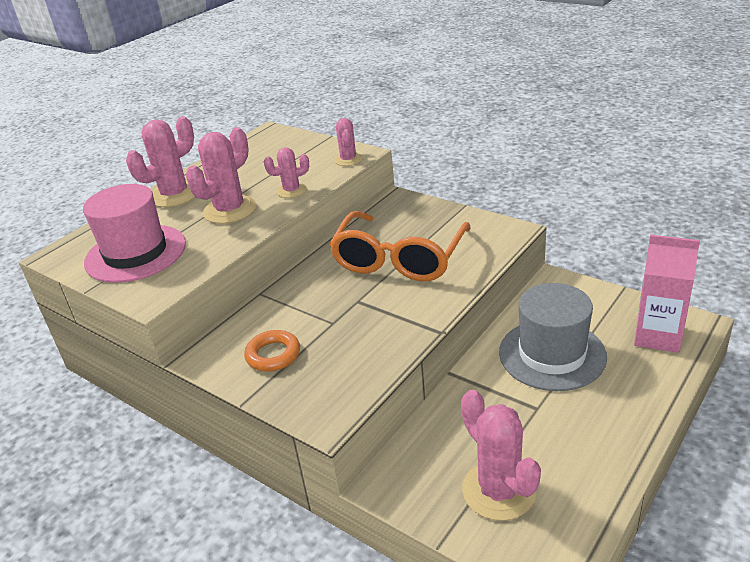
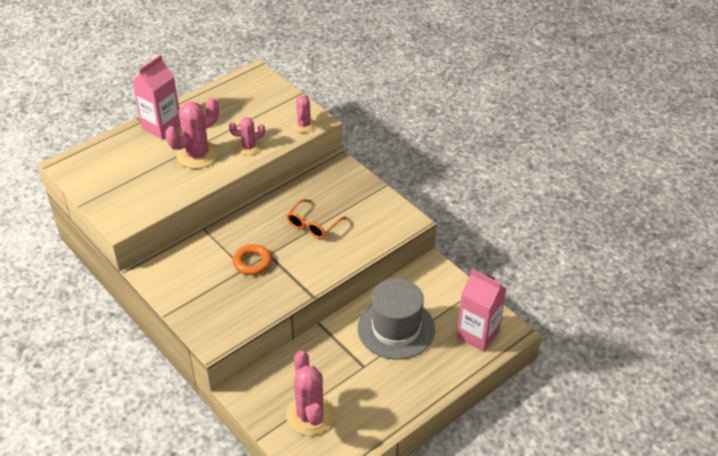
camera: 10 degrees right, 10 degrees up
(135, 253) = (120, 179): pink hat -> none
(174, 195) = (161, 126): pink cactus -> pink carton
(273, 355) = (195, 284): orange ring -> orange ring (252, 262)
(399, 259) = (313, 225): orange glasses -> orange glasses, size x0.52

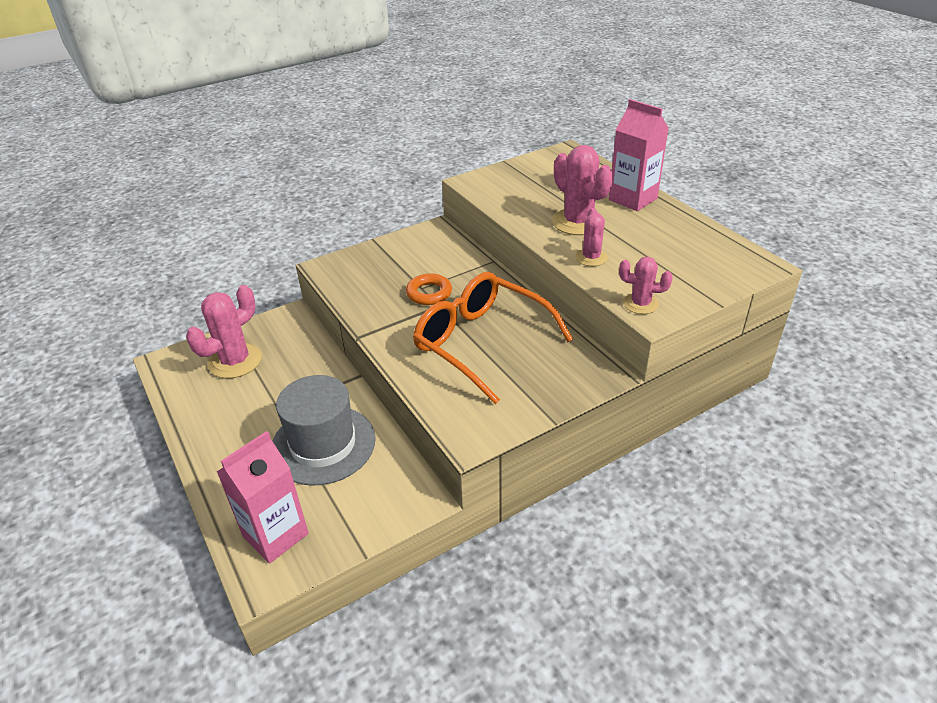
camera: 100 degrees right, 5 degrees down
(310, 415) = (235, 361): pink cactus -> pink cactus turned 45 degrees counterclockwise
(313, 225) = (481, 342): orange glasses -> orange glasses, size x1.93

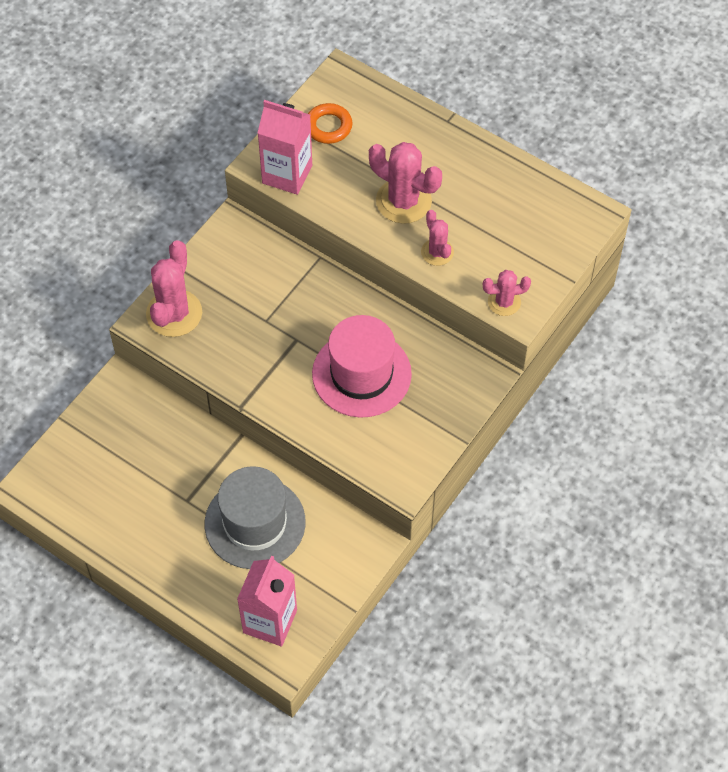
camera: 25 degrees left, 20 degrees up
(235, 361) = (103, 461): pink cactus -> pink cactus (174, 313)
(429, 293) = (278, 326): orange ring -> orange ring (328, 126)
(481, 342) = (361, 374): orange glasses -> pink hat
(632, 199) = (444, 145): pink carton -> pink carton (287, 174)

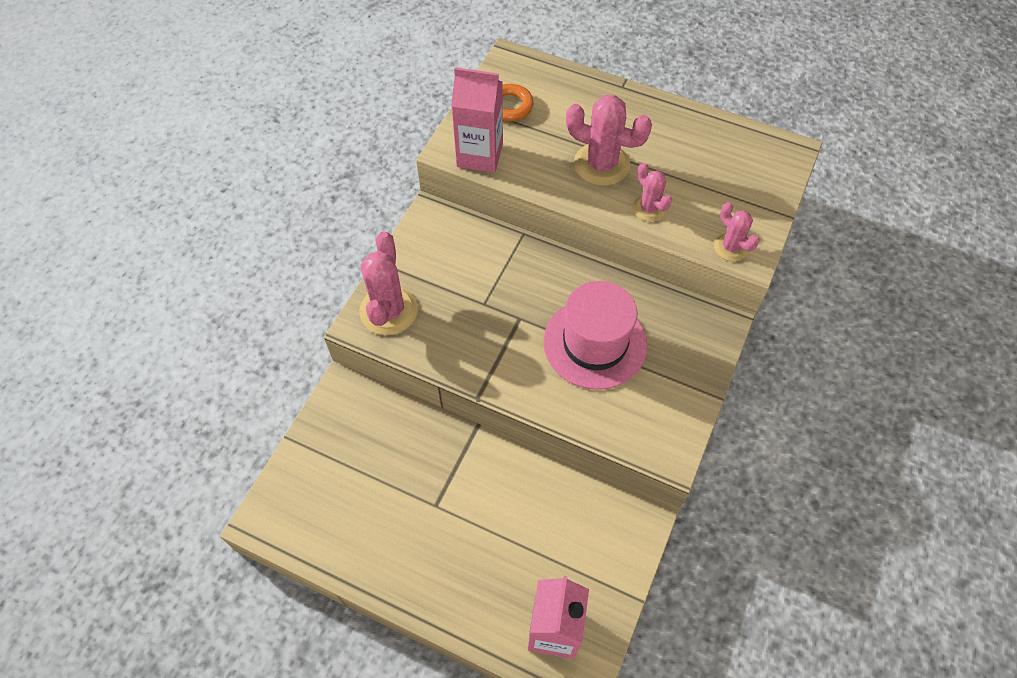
camera: 10 degrees left, 0 degrees up
(255, 523) = (513, 518): grey hat -> none
(504, 302) = (731, 247): pink cactus -> pink cactus turned 75 degrees clockwise

